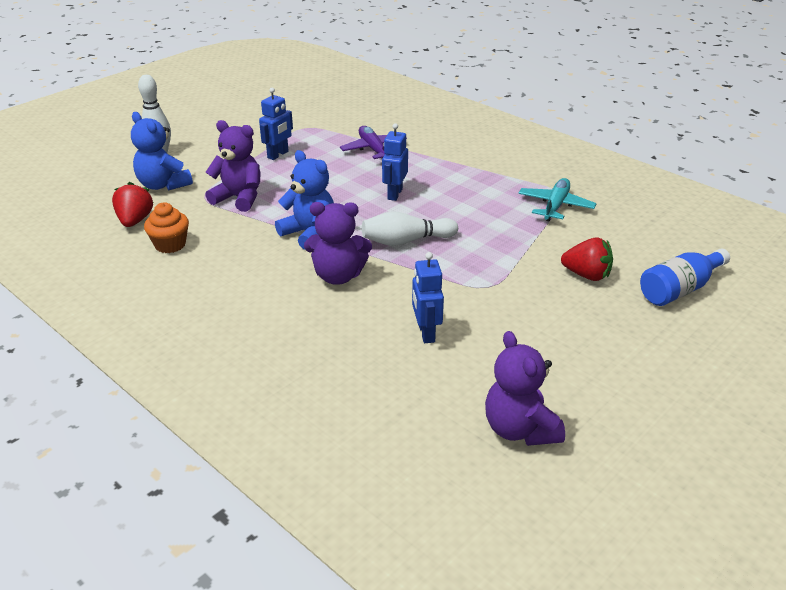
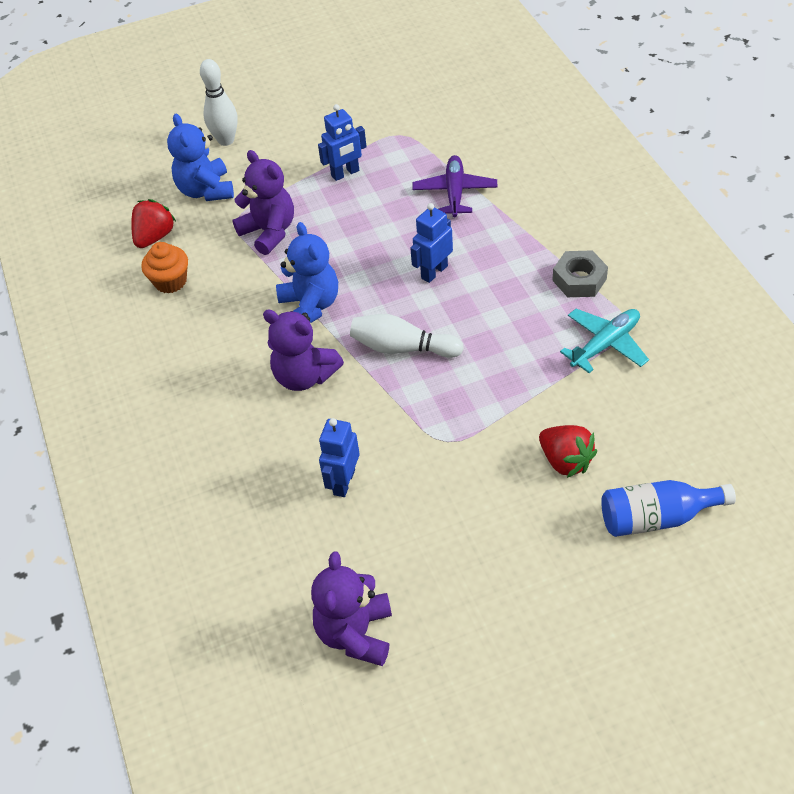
camera: 30 degrees right, 15 degrees up
(506, 177) = (579, 280): none -> grey nut

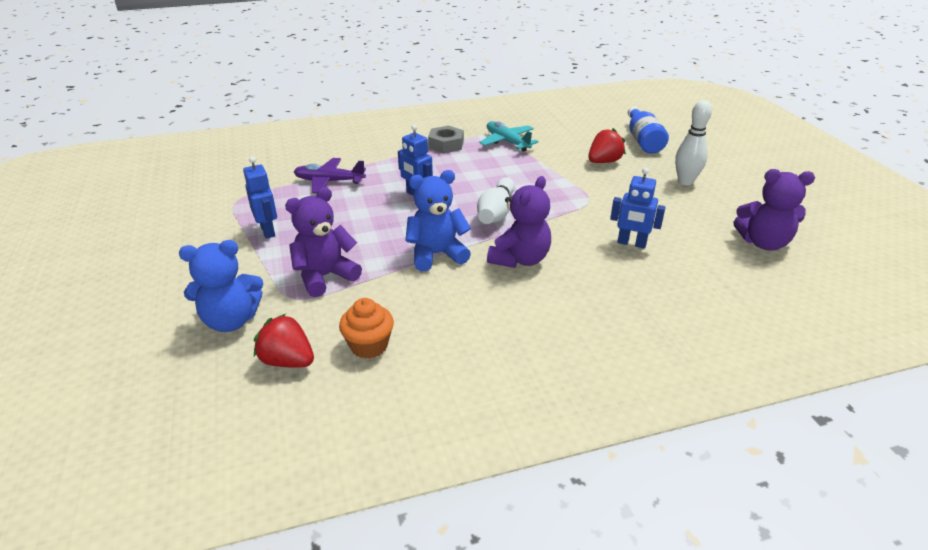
camera: 90 degrees left, 15 degrees down
(226, 140) = (152, 306): white bowling pin -> white bowling pin (685, 181)

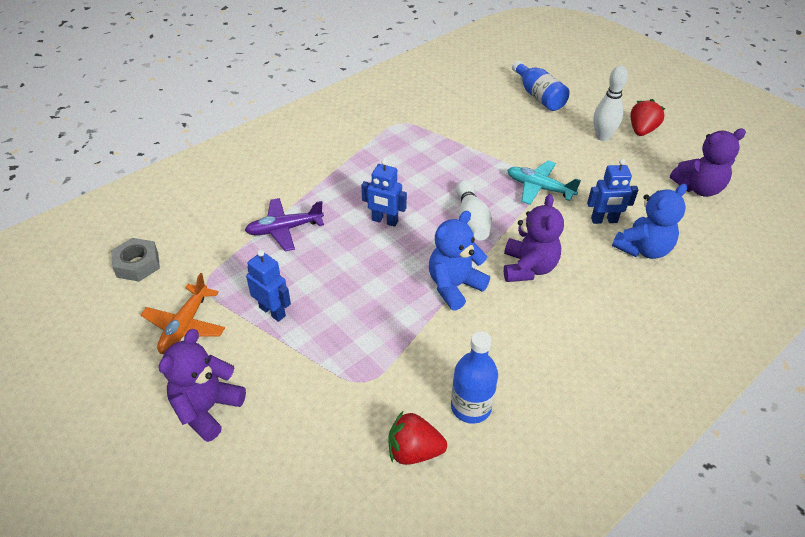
camera: 25 degrees left, 10 degrees up
(195, 222) = (185, 326): none -> orange plane
(231, 320) = (325, 429): blue teddy bear -> blue teddy bear (643, 249)
(325, 276) = (373, 346): purple teddy bear -> purple teddy bear (207, 409)
(369, 345) = (471, 407): orange cupcake -> blue bottle
(446, 144) = (365, 148): grey nut -> grey nut (137, 264)
(507, 142) = (420, 129): turquoise plane -> turquoise plane (539, 188)
(604, 162) = (522, 131): red strawberry -> red strawberry (642, 130)

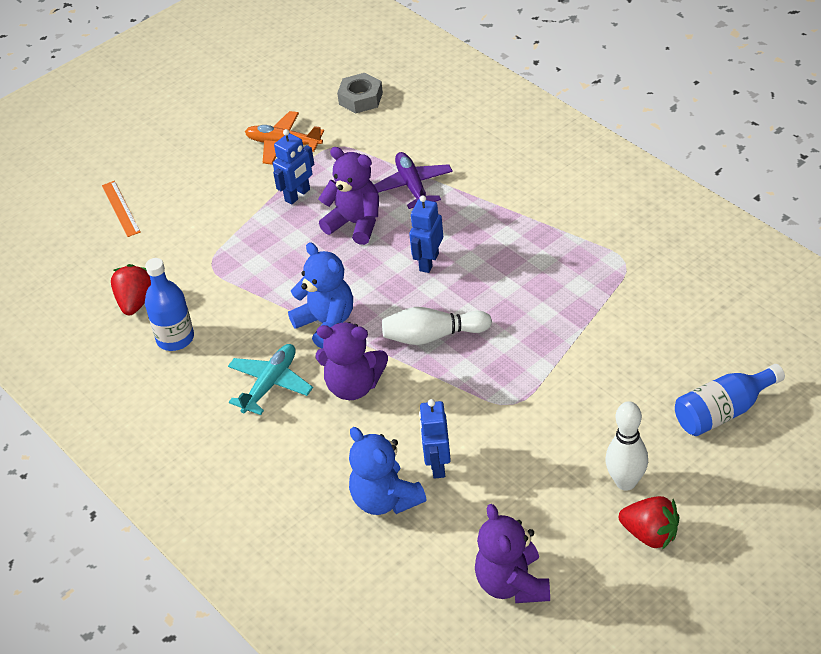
camera: 95 degrees right, 0 degrees up
(207, 409) = (193, 174): purple teddy bear -> purple teddy bear (355, 224)
(247, 485) = (121, 208): none -> orange ruler
(539, 188) = (499, 402): turquoise plane -> turquoise plane (270, 384)

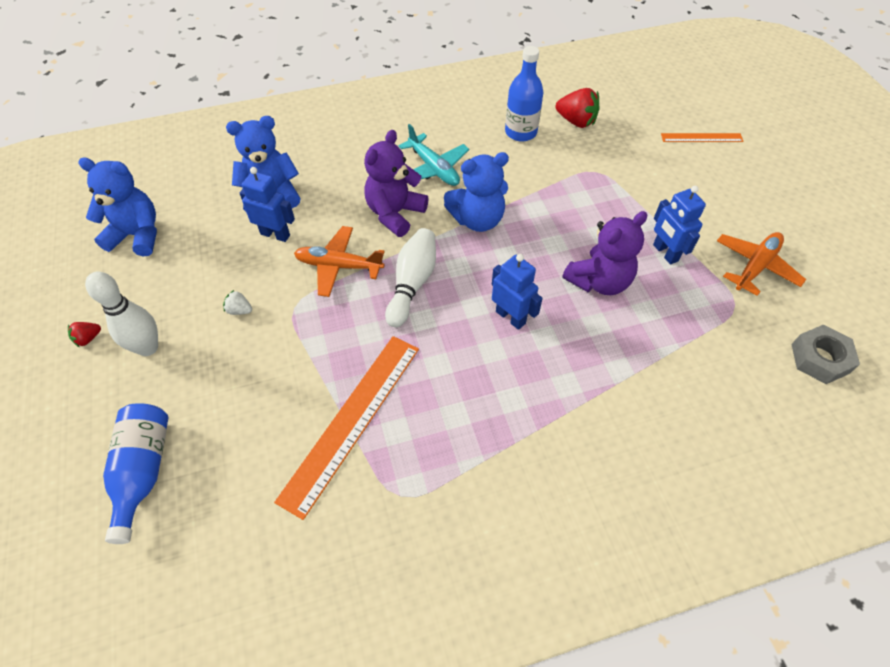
camera: 110 degrees right, 10 degrees up
(412, 186) = (635, 348): purple plane -> none
(446, 396) = (338, 266): none -> orange plane
(512, 584) = (137, 235): purple teddy bear -> blue teddy bear
(542, 440) = (239, 310): none -> white strawberry
(590, 313) = (352, 420): none -> orange ruler
(650, 534) = (88, 338): red strawberry -> red strawberry, size x0.51

